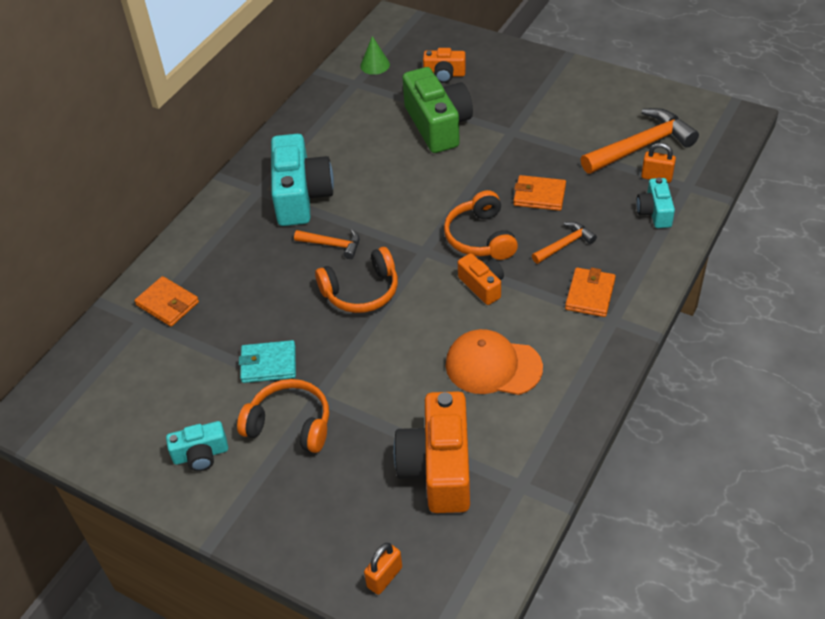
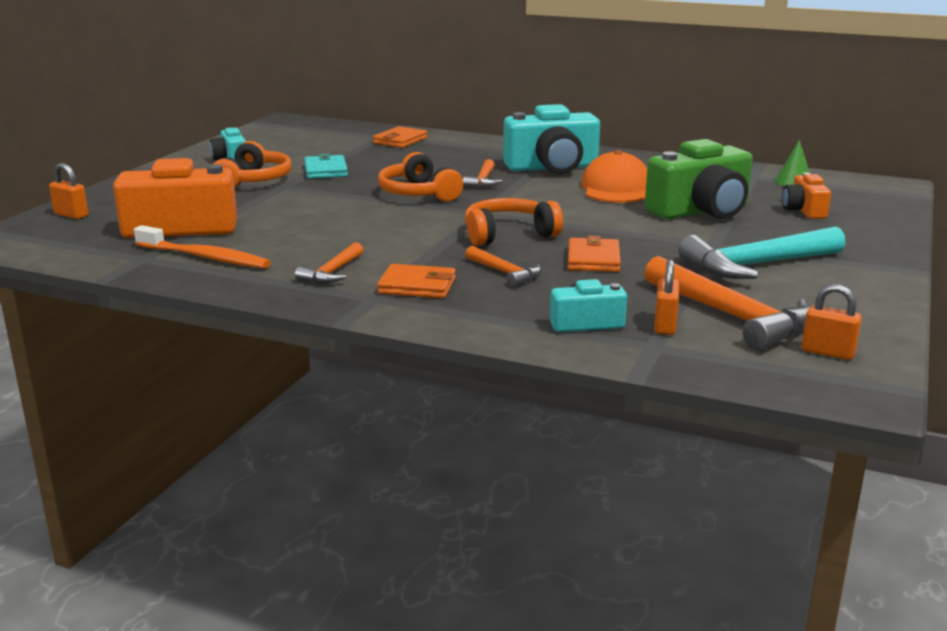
camera: 80 degrees right, 25 degrees down
(482, 286) = (429, 237): orange camera -> none
(493, 366) = (308, 244): orange cap -> orange cap (616, 188)
(521, 437) = (205, 257): none -> orange toothbrush
(554, 119) = (756, 265): none -> turquoise hammer
(561, 346) = (332, 272): none -> orange hammer
(691, 119) = (827, 352): none -> orange padlock

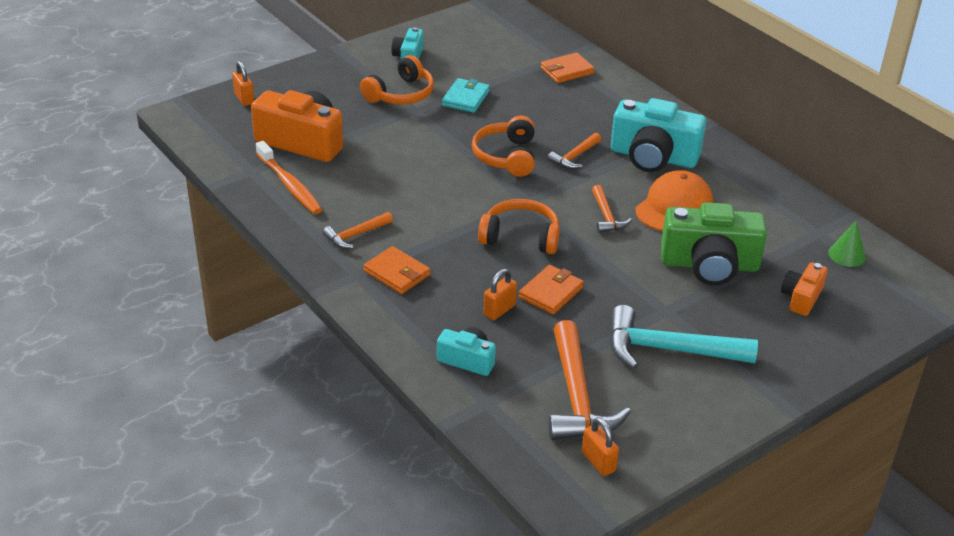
camera: 30 degrees right, 15 degrees up
(505, 273) = (470, 283): orange hammer -> orange hammer (606, 216)
(665, 325) = (518, 386): orange padlock -> orange padlock (499, 310)

